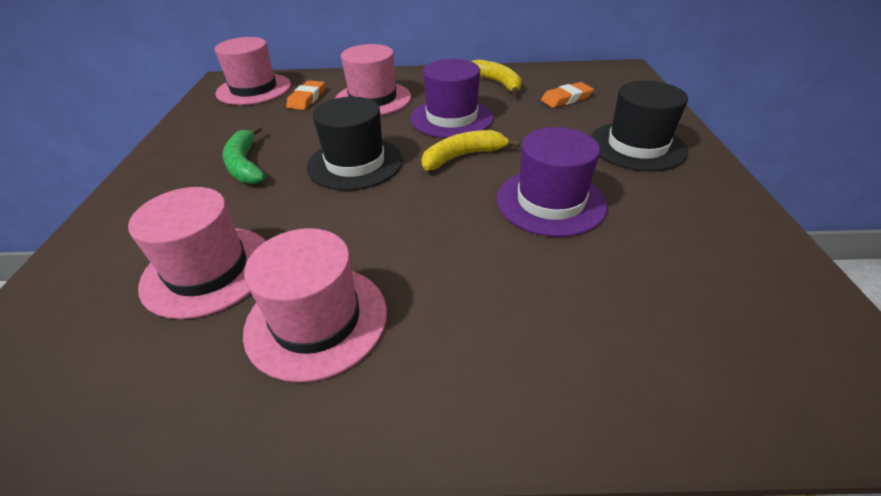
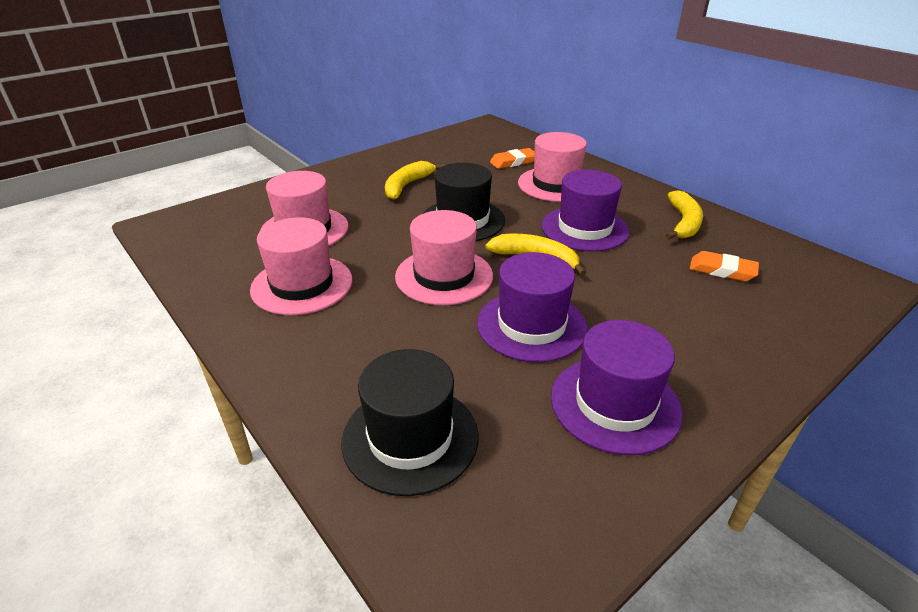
camera: 50 degrees right, 5 degrees down
(245, 164) = (407, 185): green banana -> yellow banana
(254, 89) = (493, 139): pink hat -> pink hat (444, 276)
(637, 146) = (698, 344): black hat -> black hat (410, 438)
(677, 211) = (615, 404): none -> purple hat

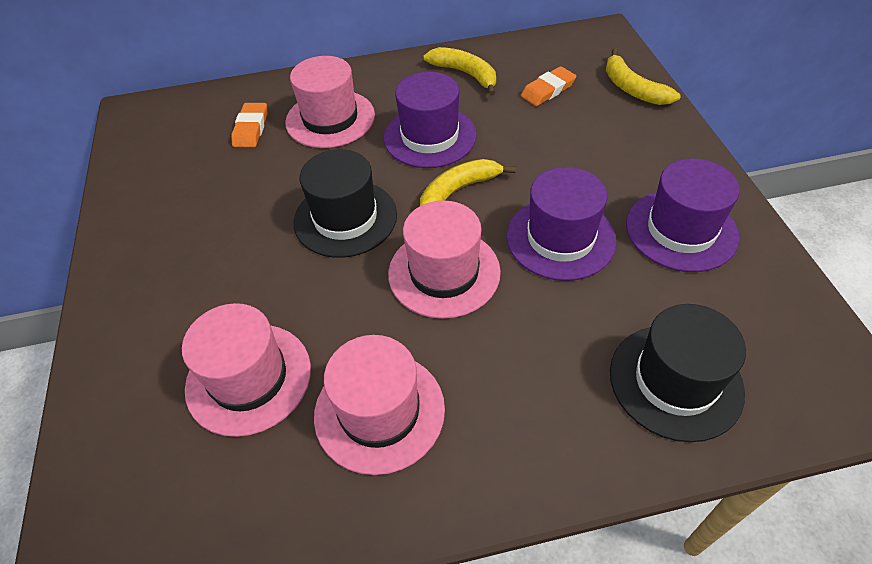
camera: 60 degrees left, 15 degrees up
(407, 185) = (223, 239): yellow banana -> yellow banana (632, 88)

